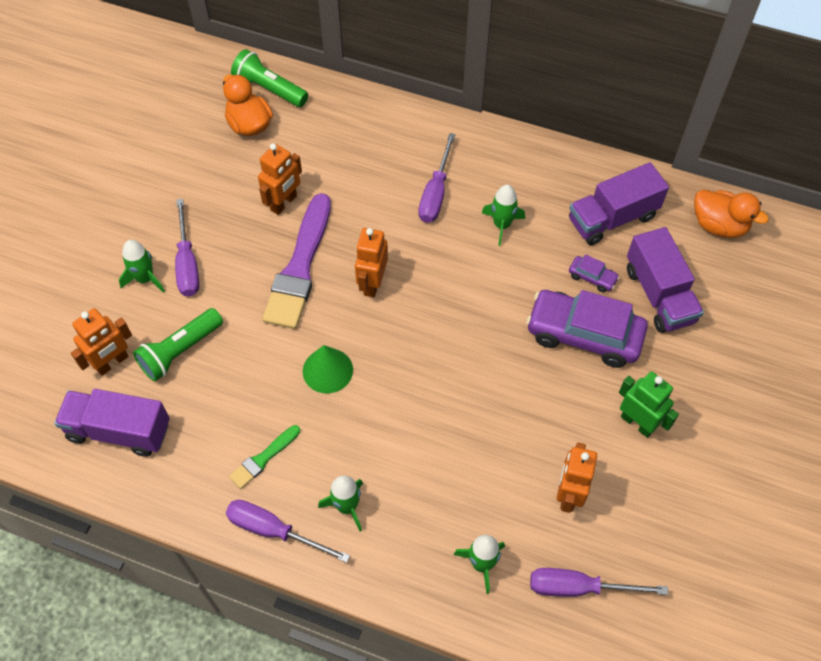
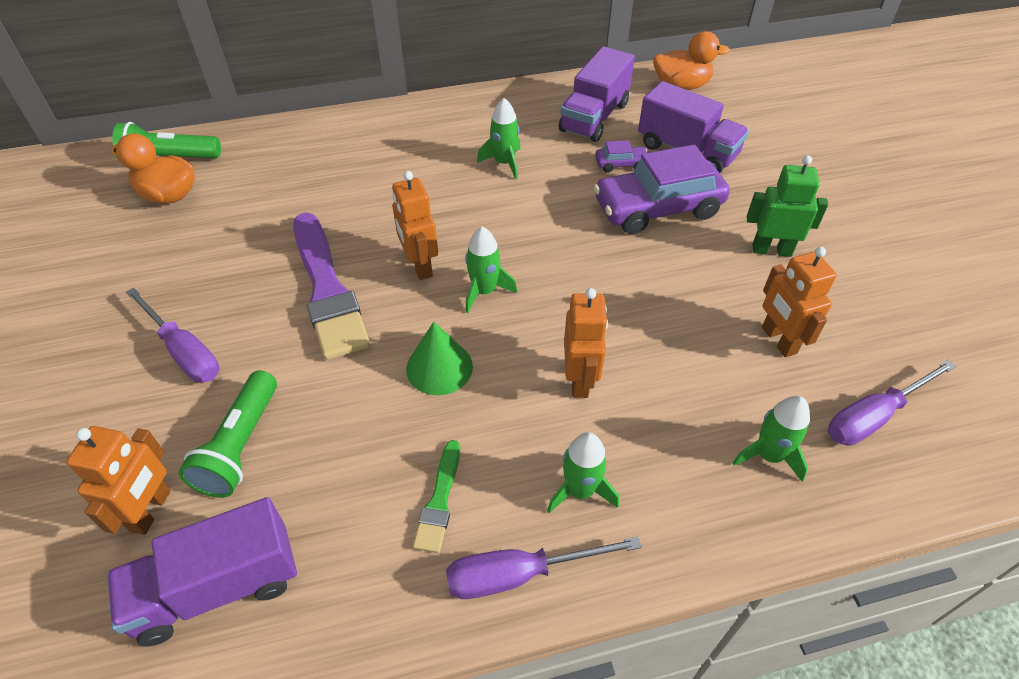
camera: 35 degrees left, 10 degrees down
(145, 279) = (136, 394): green rocket -> green rocket (484, 291)
(284, 203) = (262, 243): orange robot -> orange robot (580, 380)
(435, 193) = (419, 167): purple screwdriver -> none

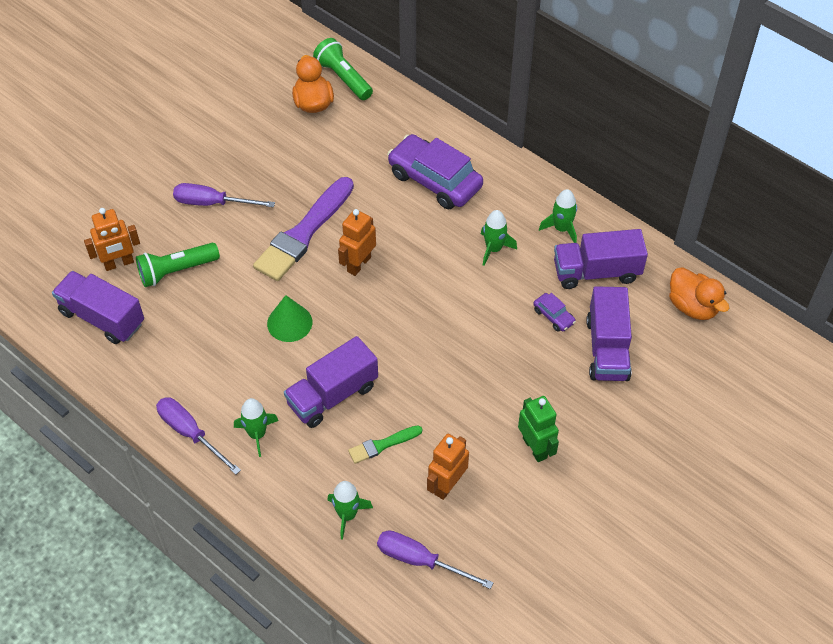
camera: 55 degrees right, 5 degrees up
(184, 351) = (212, 203): purple screwdriver -> purple screwdriver turned 90 degrees clockwise
(439, 500) = (206, 375): green brush -> green brush (382, 445)
(484, 291) = (364, 309): green rocket -> green rocket (561, 229)
(580, 380) = (332, 395): orange robot -> purple truck
(657, 208) = (523, 361): purple car -> purple car (434, 180)

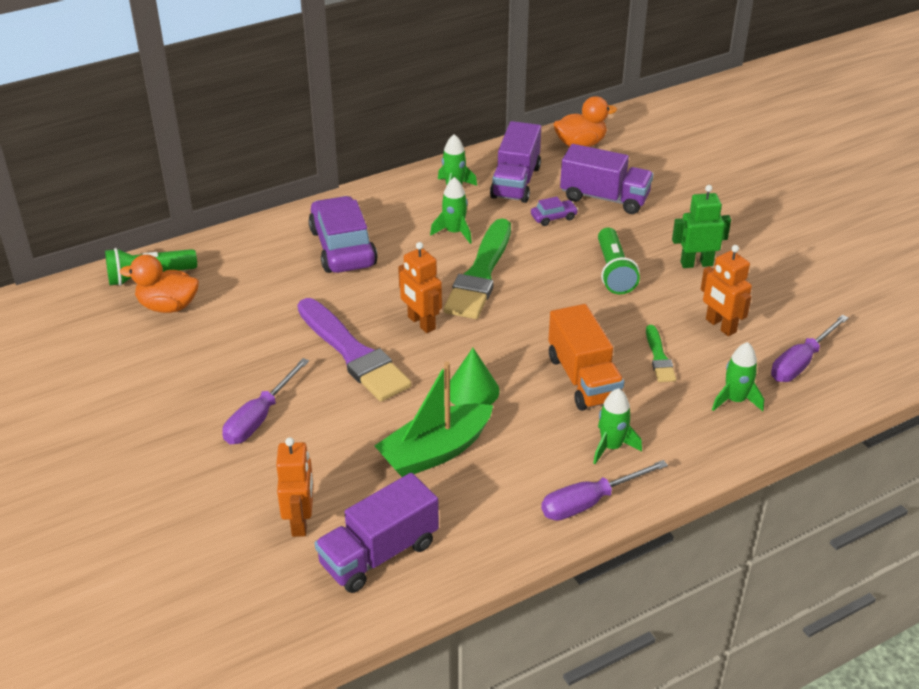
camera: 70 degrees left, 15 degrees down
(176, 271) = (344, 469): green flashlight -> green flashlight (614, 272)
(212, 319) = (435, 451): none -> green boat
(332, 395) = (583, 379): purple truck -> orange truck
(434, 180) = (342, 247): purple car -> purple car turned 105 degrees clockwise
(441, 285) = (480, 274): none -> green brush

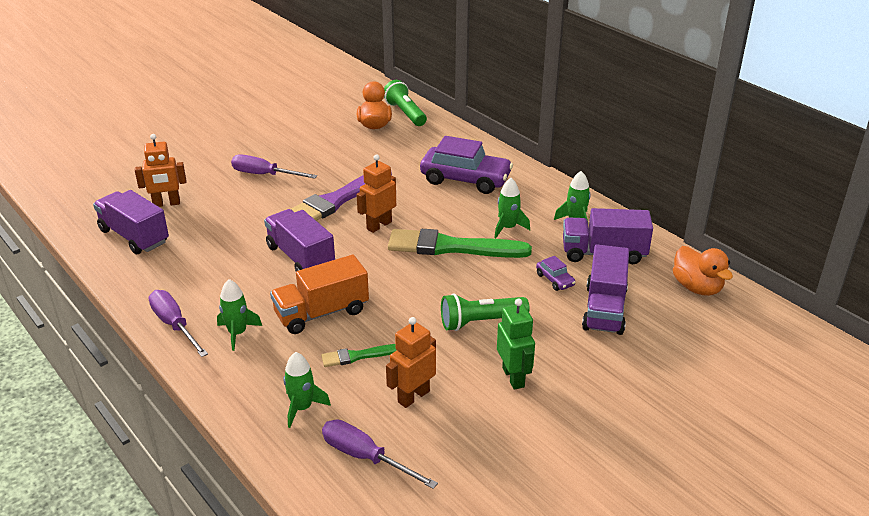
camera: 80 degrees right, 5 degrees down
(342, 247) = (465, 179): purple car -> purple car turned 45 degrees clockwise
(435, 451) = (231, 248): green boat -> none
(472, 390) = (301, 257): green cone -> purple truck

